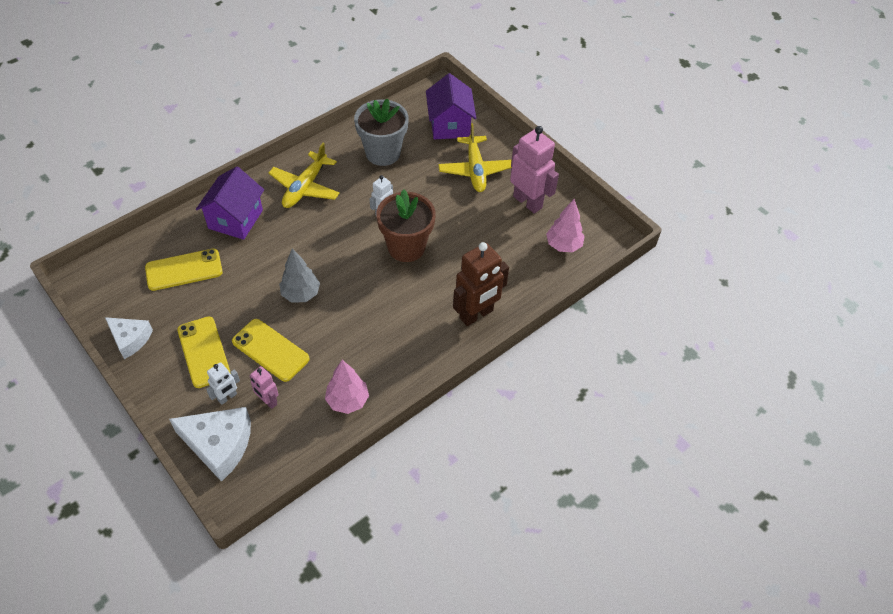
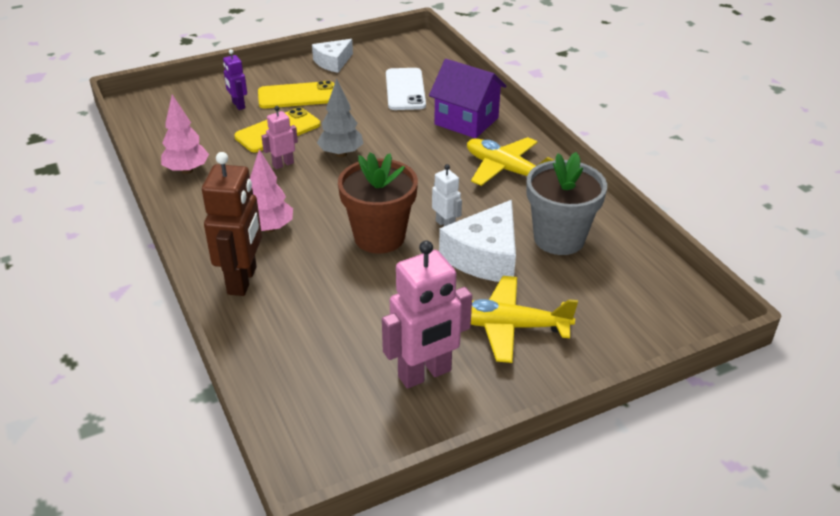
camera: 105 degrees right, 15 degrees down
(184, 270) = (405, 89): yellow phone -> white phone
(219, 445) = (190, 99): white cheese -> white cheese (485, 256)
(227, 397) = (238, 105): white robot -> purple robot
(268, 401) = (219, 125): pink robot -> pink robot (283, 164)
(449, 125) = (614, 315): purple house -> none
(476, 314) = (243, 280): brown robot -> brown robot turned 150 degrees counterclockwise
(563, 245) = (321, 397): pink tree -> pink tree (269, 228)

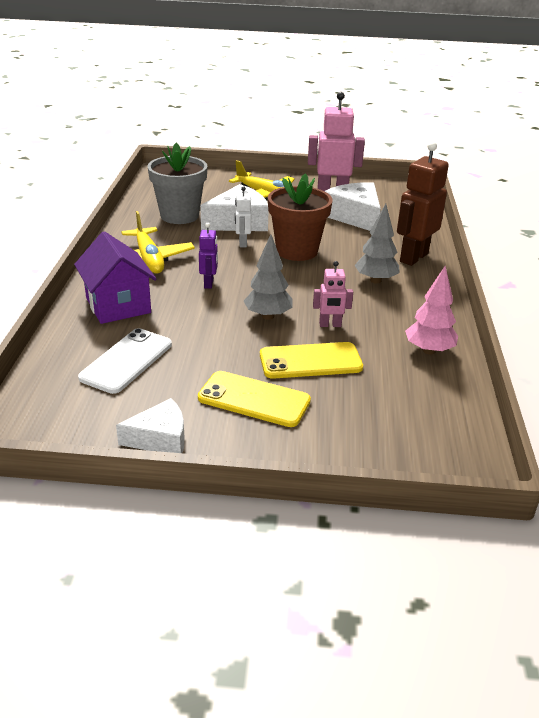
camera: 150 degrees left, 5 degrees down
(238, 105) = (334, 413): purple robot -> purple robot (209, 283)
(269, 228) = (375, 280): pink tree -> grey tree
(357, 332) = (355, 217): none -> white cheese

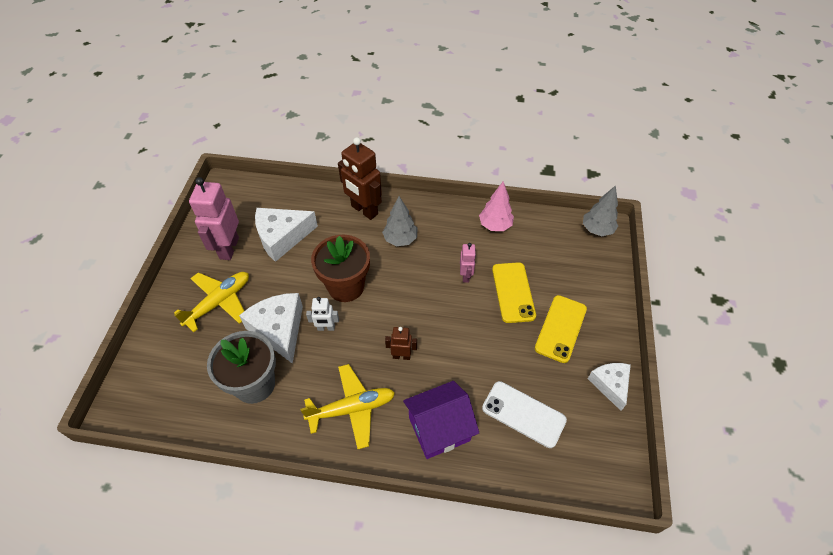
camera: 85 degrees left, 20 degrees up
(209, 283) = (401, 356): purple robot -> brown robot
(268, 316) = (454, 314): grey tree -> grey tree (597, 230)

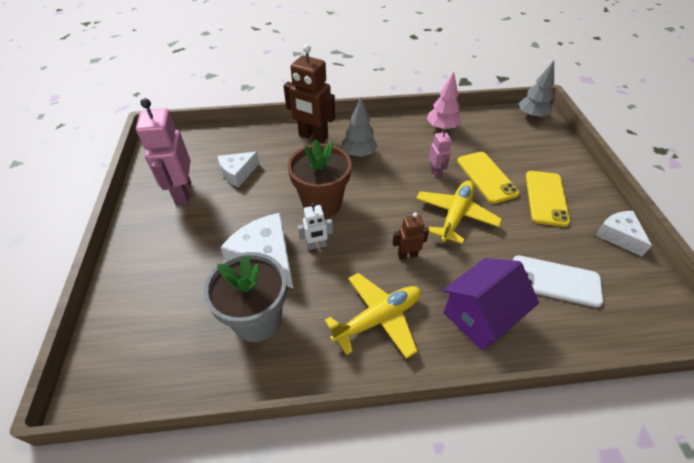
camera: 15 degrees left, 5 degrees down
(219, 302) = (188, 246): yellow plane -> yellow plane (455, 215)
(282, 237) = (238, 173): white cheese -> white cheese, size x0.63

